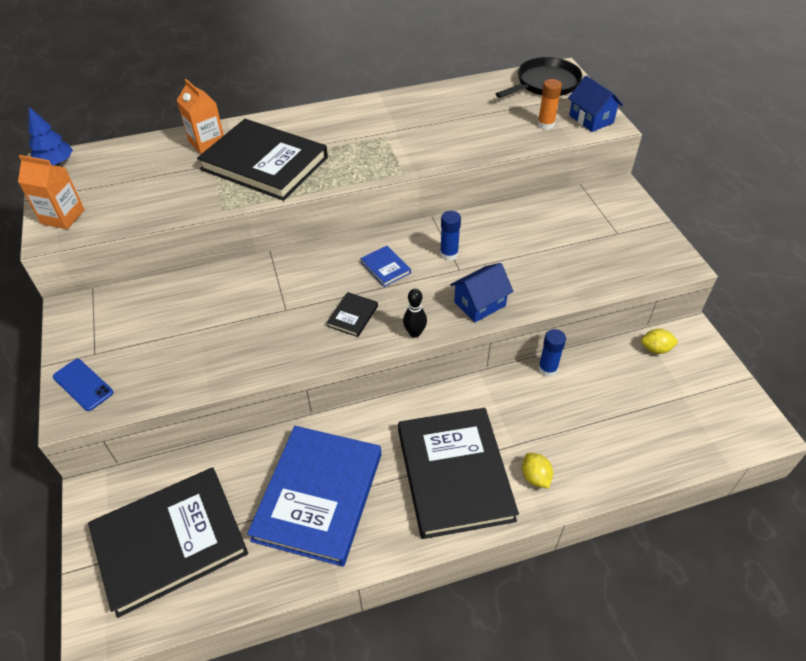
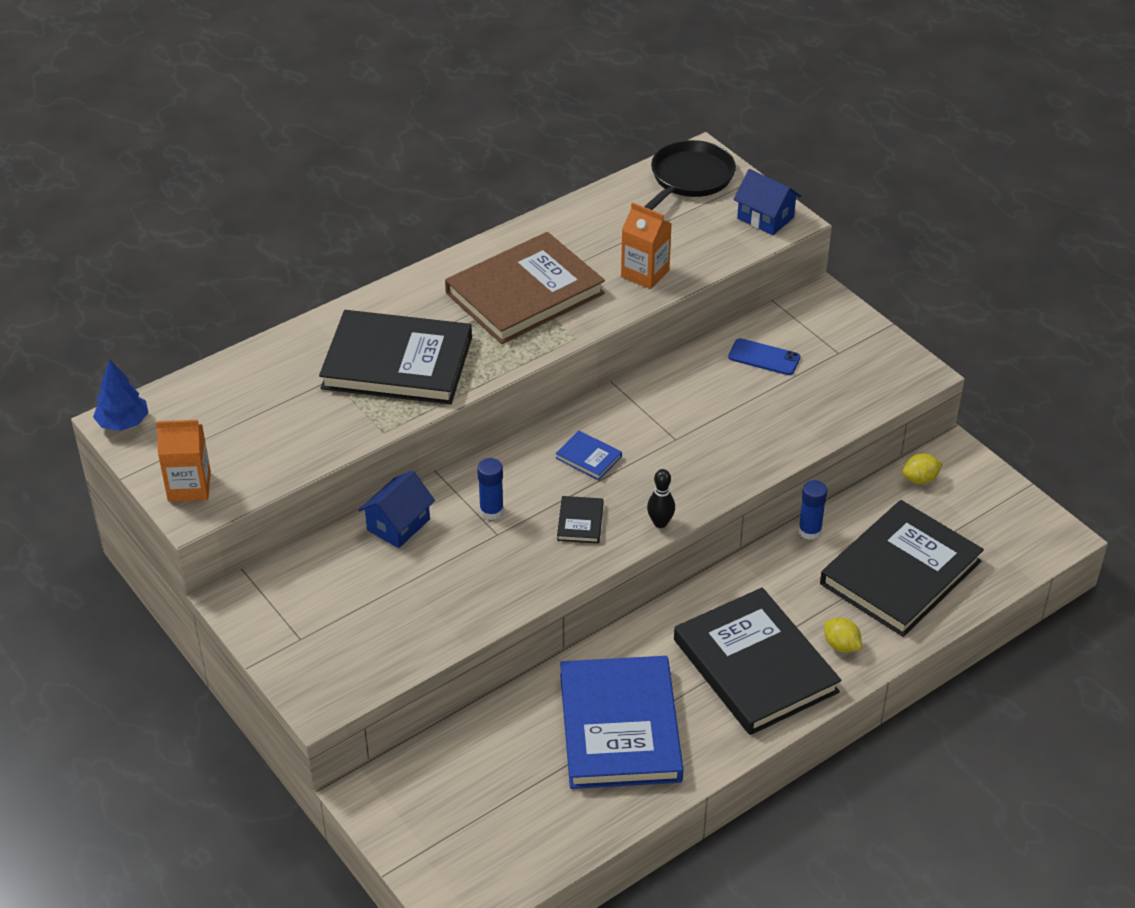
camera: 20 degrees left, 5 degrees down
(83, 385) = (312, 673): blue phone -> blue phone (764, 357)
(170, 541) = (482, 814): black book -> black book (900, 572)
(207, 143) = (305, 352): orange carton -> orange carton (645, 274)
(384, 135) = (525, 293): none -> brown book
(449, 254) = (655, 423): blue glue stick -> blue glue stick (491, 511)
(479, 304) = (717, 473): blue house -> blue house (398, 525)
(545, 124) = (714, 236): orange glue stick -> none

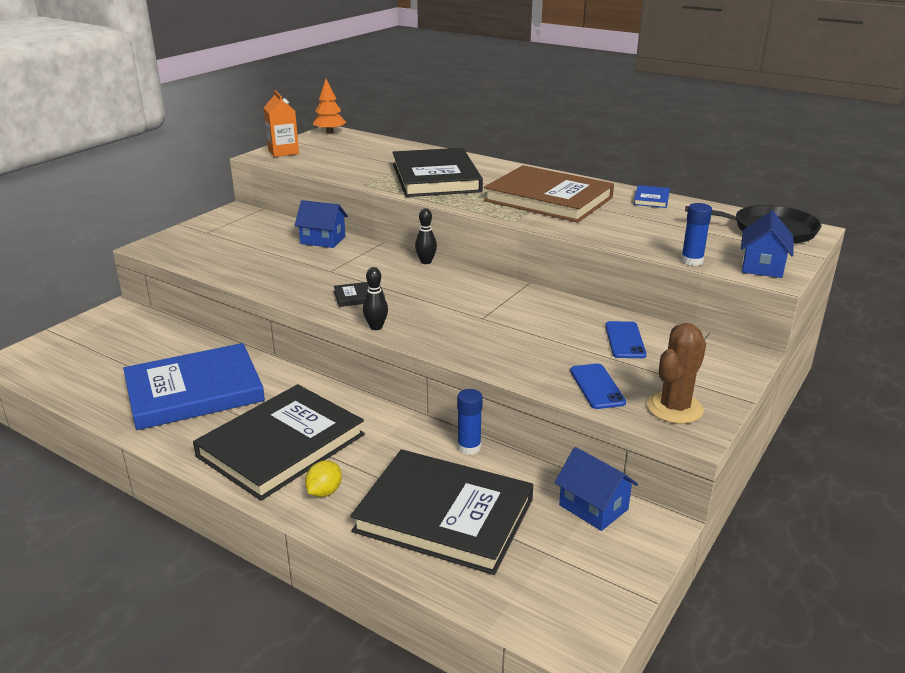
camera: 70 degrees right, 15 degrees down
(123, 423) = (329, 132): blue tree -> orange tree
(491, 511) = (353, 265): blue glue stick -> blue glue stick (692, 261)
(516, 447) = (426, 262): none -> black bowling pin
(588, 457) = (433, 288): blue book -> blue book (651, 199)
(645, 274) = (620, 232): orange carton -> none
(836, 403) = (597, 386): none -> blue phone
(886, 370) = (674, 408): none -> brown cactus
(920, 479) = (593, 507): yellow lemon -> blue house

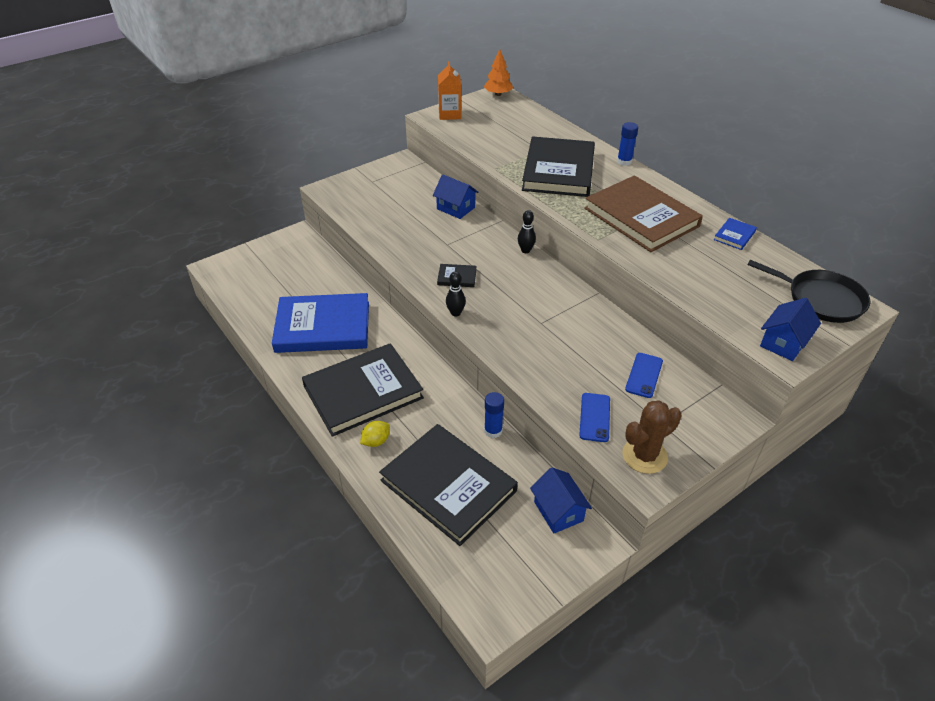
camera: 20 degrees right, 15 degrees up
(692, 261) = (723, 322): blue glue stick -> blue glue stick (624, 161)

